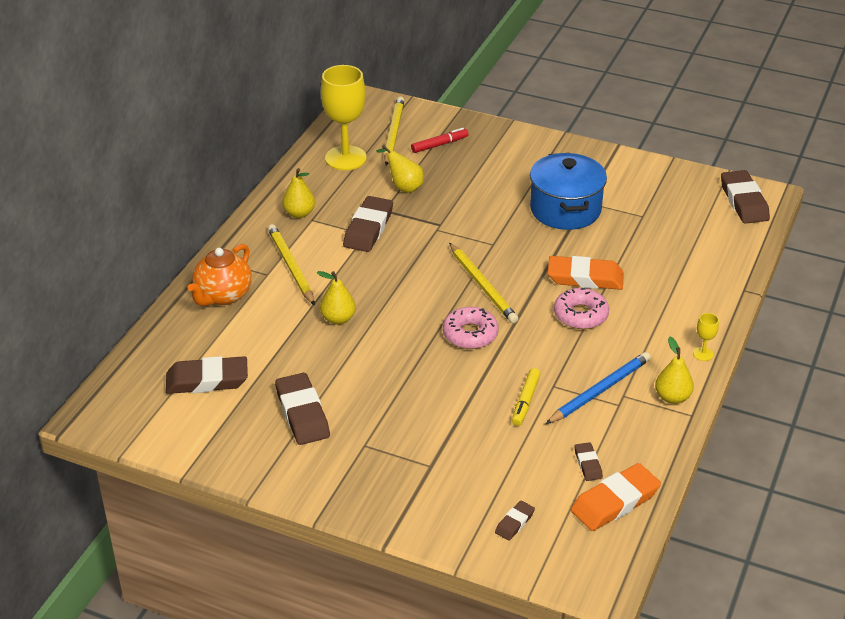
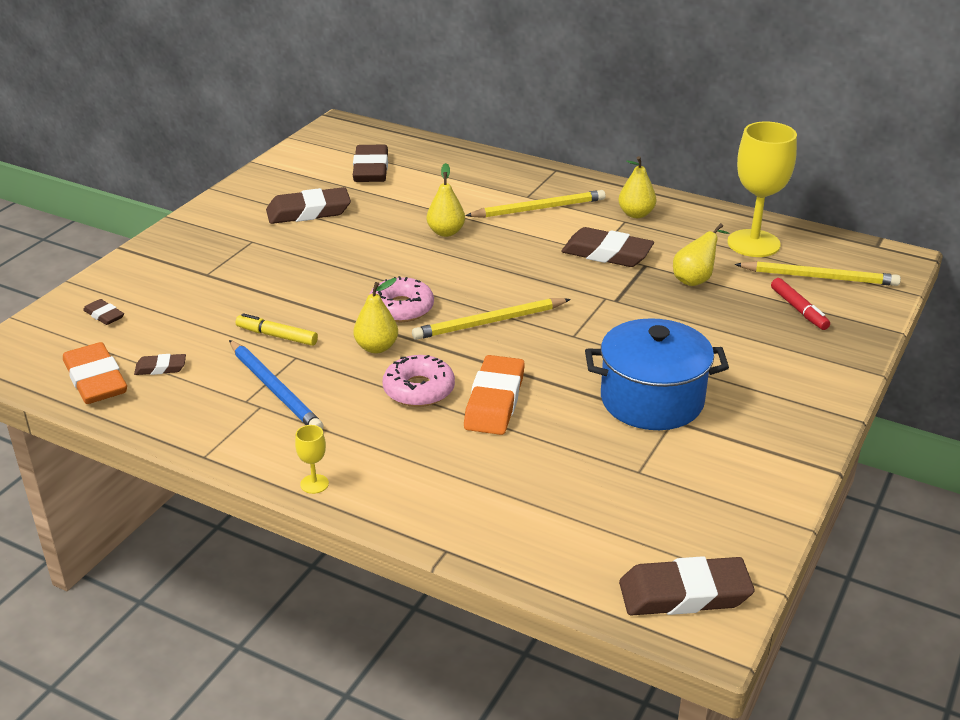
camera: 95 degrees right, 5 degrees down
(223, 296) = (494, 175): orange teapot -> none
(672, 397) = (241, 444): yellow pear -> yellow pear (376, 347)

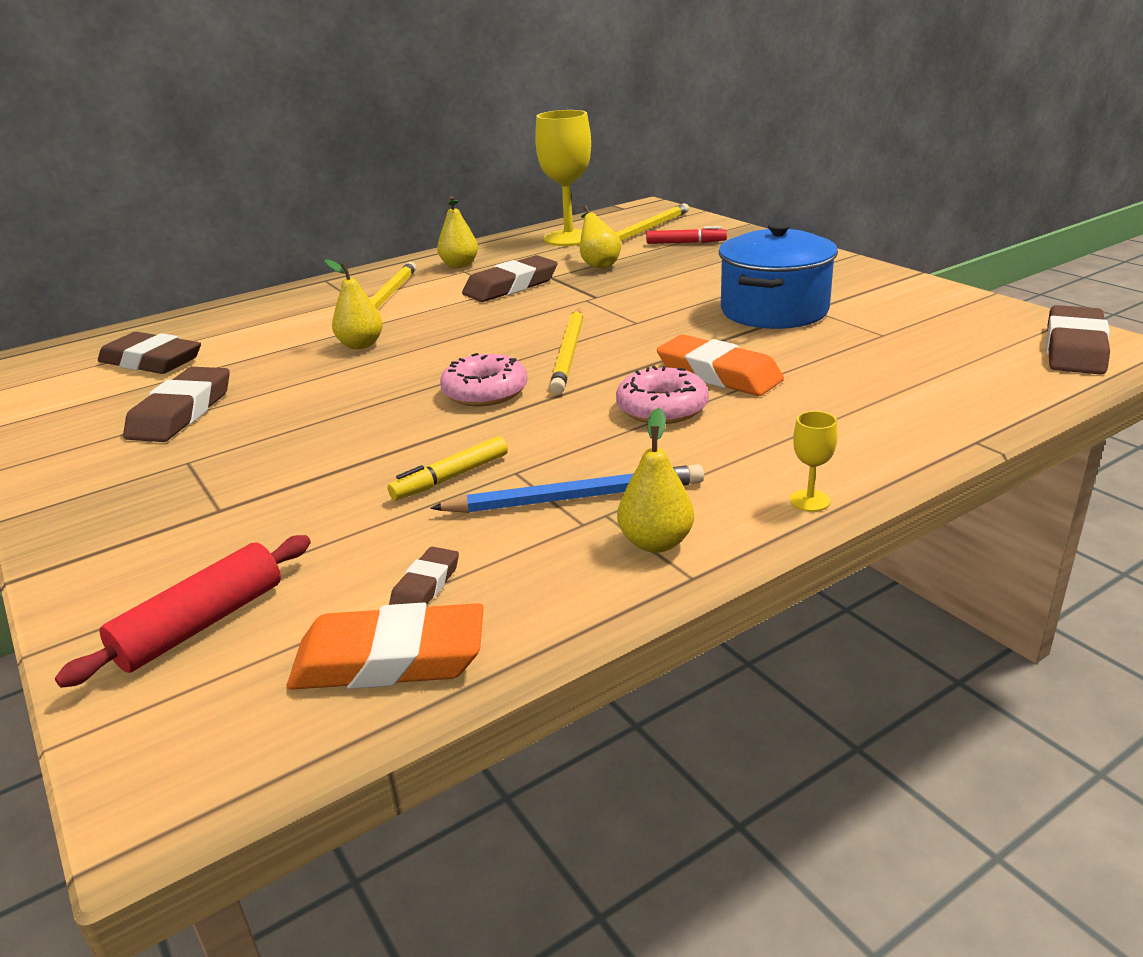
camera: 60 degrees left, 5 degrees down
(104, 315) = (201, 624): brown eraser -> red rolling pin
(376, 347) = (551, 418): yellow pear -> yellow pear (656, 542)

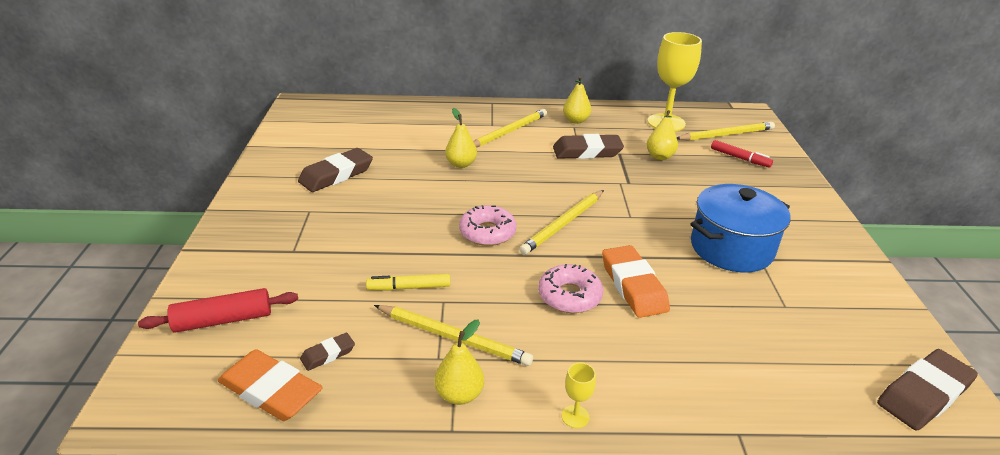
camera: 30 degrees right, 5 degrees up
(151, 361) = (356, 131): brown eraser -> none
(575, 497) = (453, 337): blue pencil -> yellow pencil

